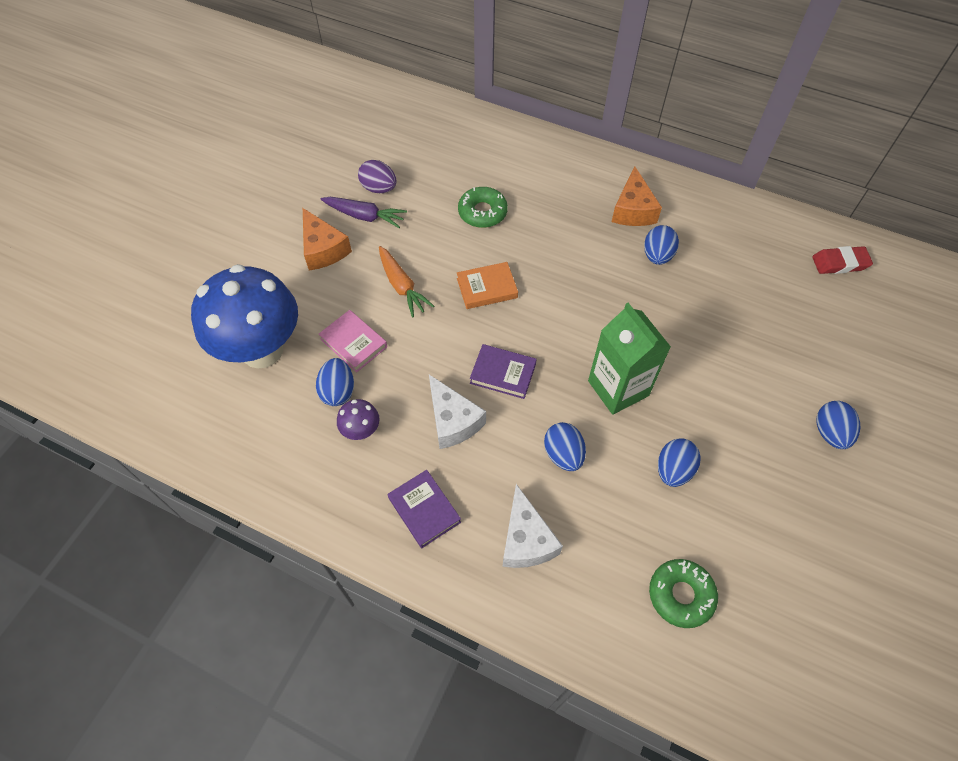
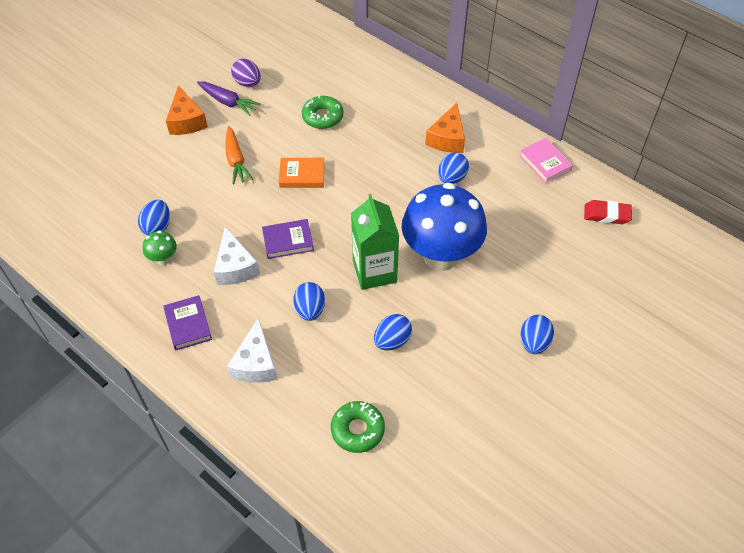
camera: 15 degrees right, 5 degrees down
(262, 350) = (112, 186): blue mushroom -> blue mushroom (440, 256)
(354, 343) = (182, 195): pink book -> pink book (545, 163)
(361, 431) = (163, 259): purple mushroom -> green mushroom
(503, 373) = (288, 241): purple book -> purple book turned 45 degrees counterclockwise

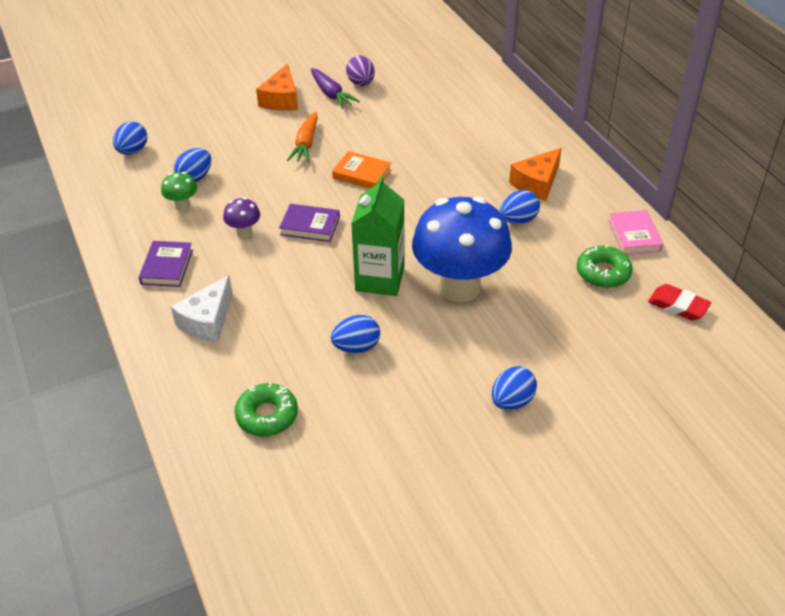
camera: 25 degrees right, 10 degrees down
(235, 267) = (244, 232): white cheese -> purple mushroom
(310, 310) = (291, 292): blue egg -> blue egg (132, 151)
(322, 117) = (416, 130): green donut -> green donut (603, 273)

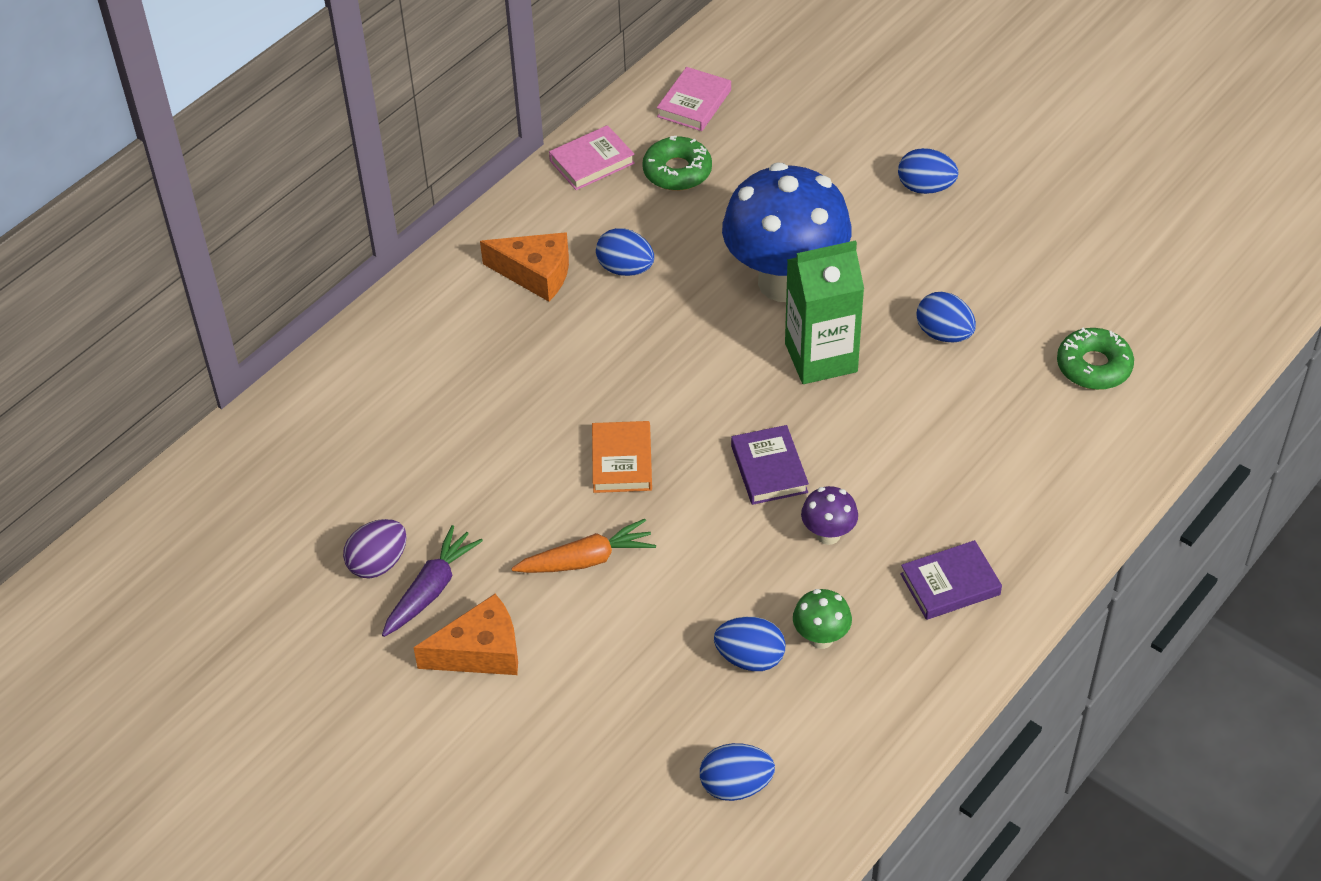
camera: 115 degrees left, 5 degrees up
(207, 320) = (1006, 489): white cheese -> none
(678, 306) = (694, 103): red eraser -> pink book

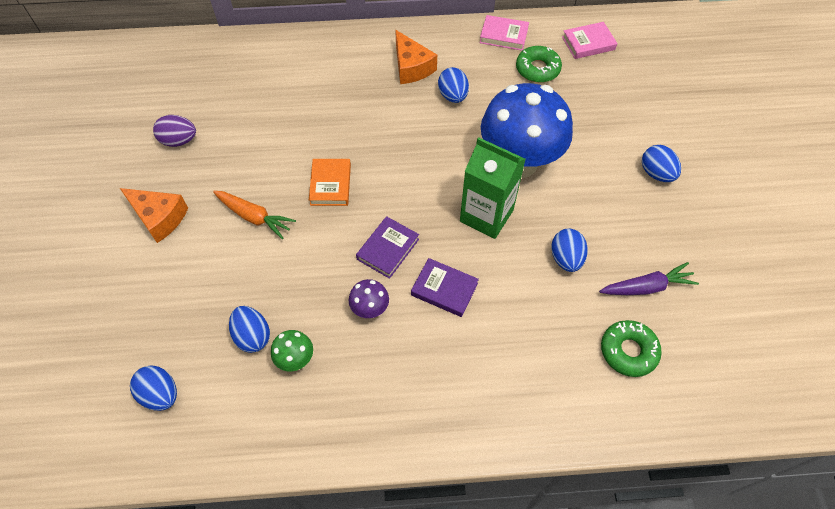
camera: 45 degrees right, 10 degrees up
(431, 589) = (181, 171): purple carrot -> purple carrot (646, 287)
(622, 461) = (330, 184): orange book -> orange book turned 45 degrees counterclockwise
(950, 584) = (392, 397): purple book -> purple book (444, 289)

